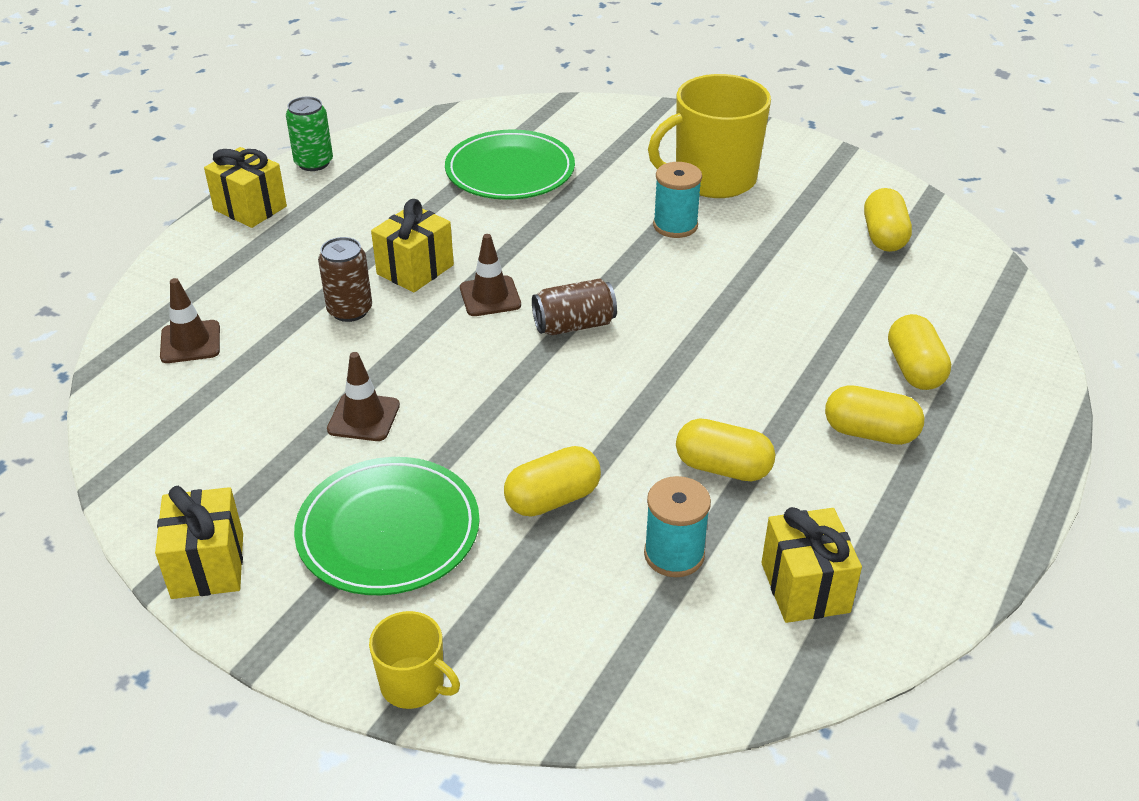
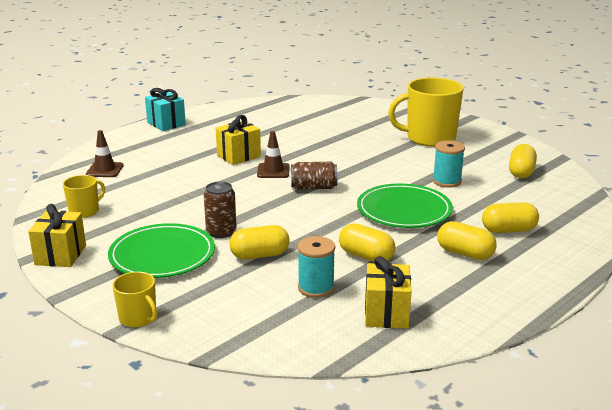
camera: 15 degrees right, 15 degrees down
(201, 450) = (85, 211): none -> yellow mug
(250, 208) = (166, 124): yellow gift -> turquoise gift
(314, 163) = (209, 110): green can -> none
(350, 310) = (194, 168): brown can -> brown can (221, 232)
(363, 417) = (176, 209): brown traffic cone -> none
(510, 171) = (314, 123): green plate -> green plate (404, 210)
(675, 225) = (396, 154): turquoise spool -> turquoise spool (447, 181)
(914, 369) = (508, 230): yellow capsule -> yellow capsule turned 75 degrees clockwise

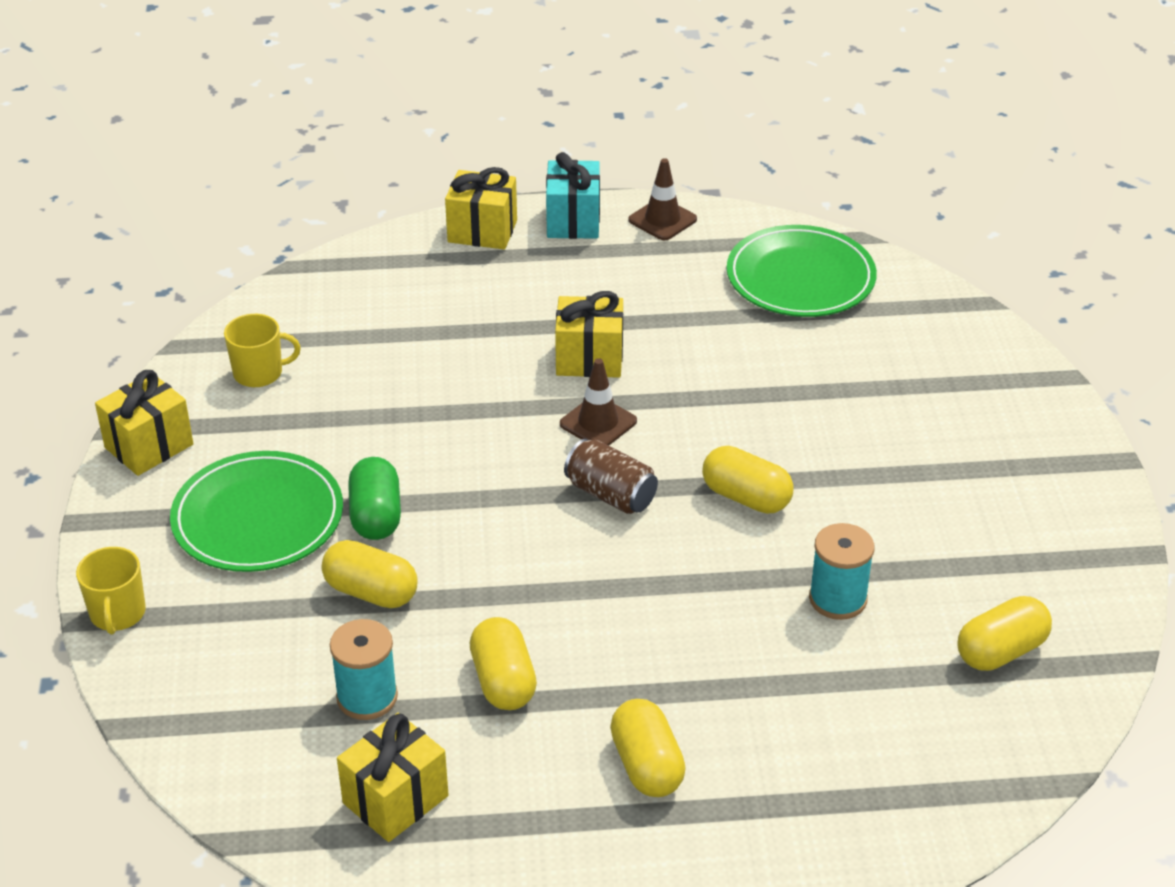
camera: 40 degrees right, 15 degrees up
(105, 170) = (372, 294): brown traffic cone -> brown traffic cone (662, 220)
(129, 138) = (482, 231): none -> yellow gift
(221, 232) = (376, 516): brown can -> green capsule
(404, 210) = (680, 623): green plate -> green plate (800, 277)
(429, 138) = (958, 477): yellow mug -> none
(508, 230) = (781, 762): yellow capsule -> yellow capsule (746, 497)

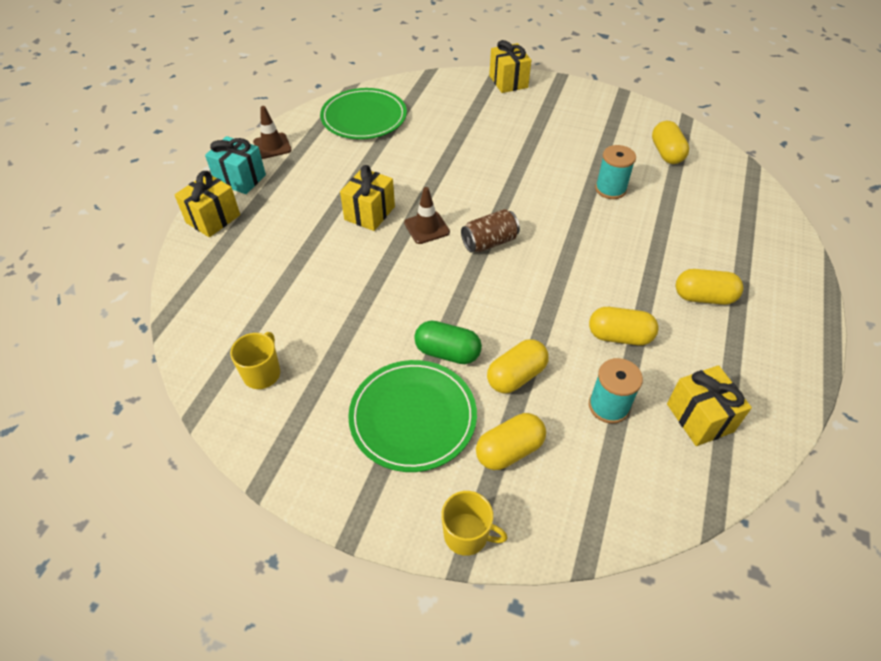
camera: 65 degrees left, 10 degrees up
(149, 446) = (294, 464): yellow gift -> yellow gift (508, 82)
(746, 497) = (521, 194): yellow capsule -> yellow capsule (509, 450)

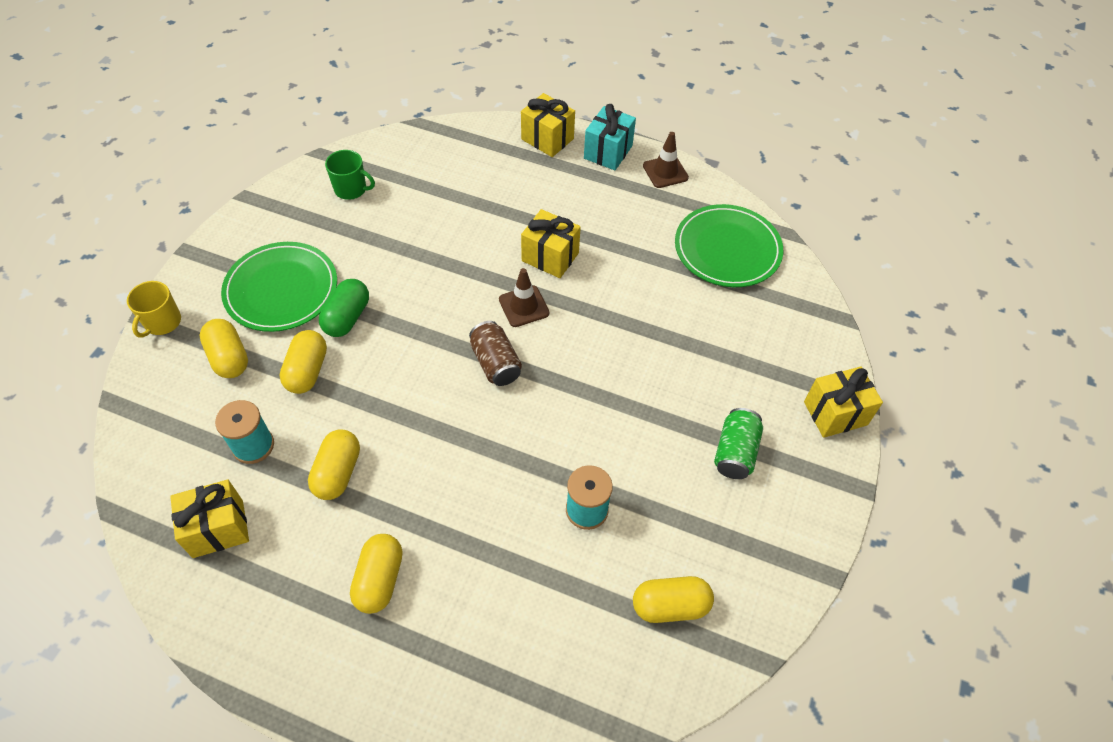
camera: 90 degrees right, 5 degrees up
(262, 373) = (351, 189): yellow mug -> green mug
(516, 376) = (307, 371): yellow capsule -> yellow capsule turned 45 degrees clockwise
(547, 122) = (735, 452): none -> green can

